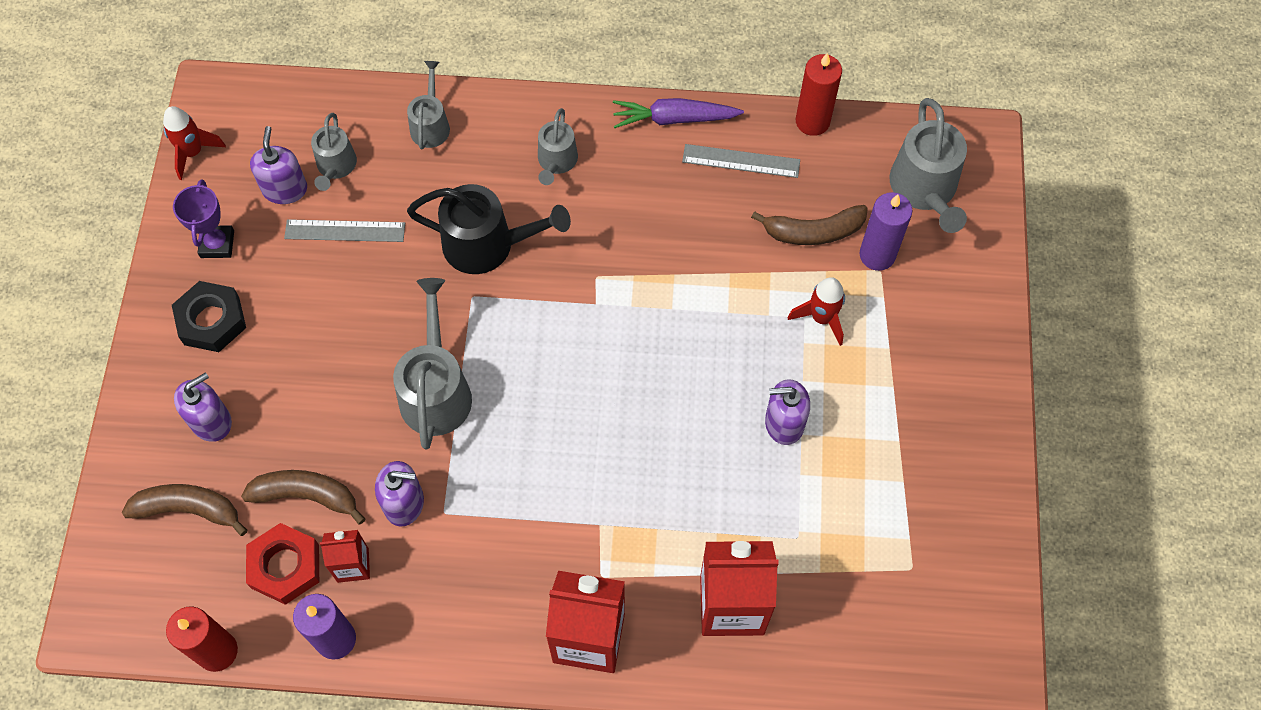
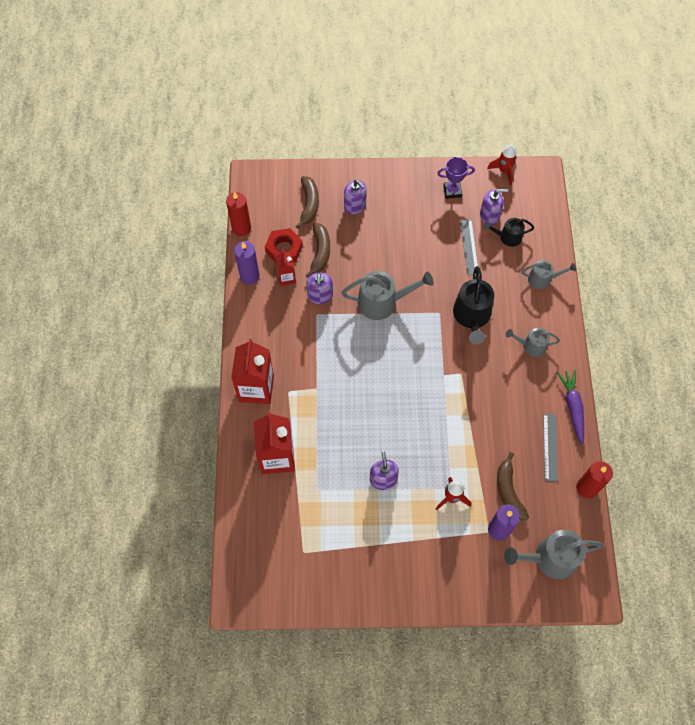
camera: 85 degrees right, 0 degrees up
(211, 321) = (409, 196): black nut -> none
(336, 166) = (507, 237): grey watering can -> black watering can

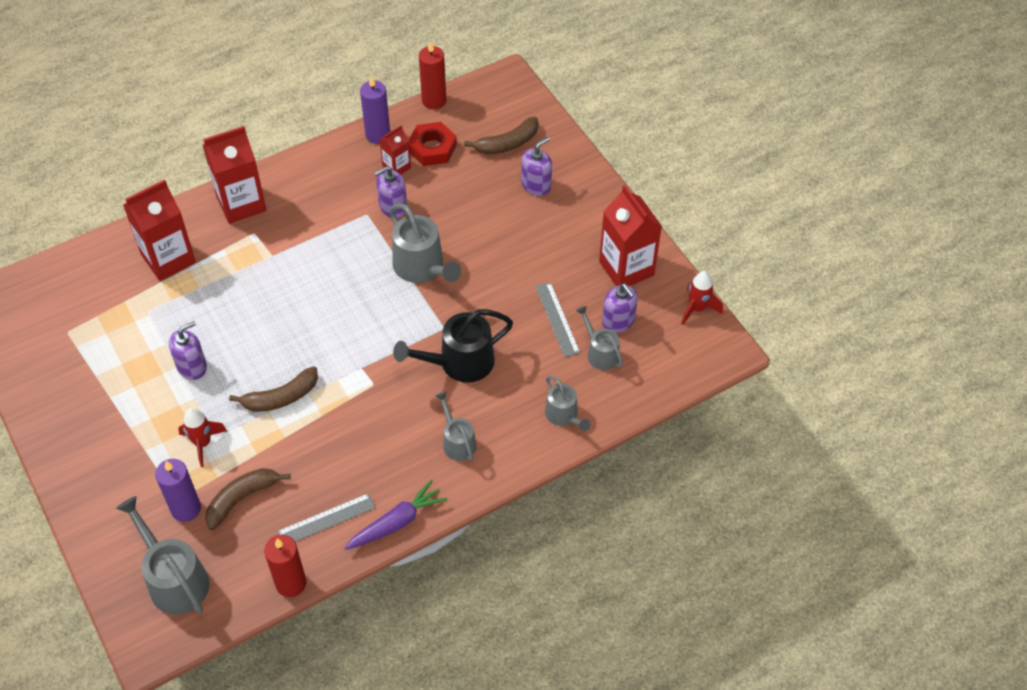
camera: 60 degrees right, 10 degrees down
(320, 252) = (450, 181): brown banana -> brown banana (281, 397)
(355, 205) = (536, 185): purple soap dispenser -> purple soap dispenser turned 150 degrees counterclockwise
(452, 191) = (626, 268): purple trophy -> red carton
(469, 247) = (557, 319): grey ruler -> grey ruler turned 75 degrees counterclockwise
(507, 237) = (600, 353): black watering can -> grey watering can

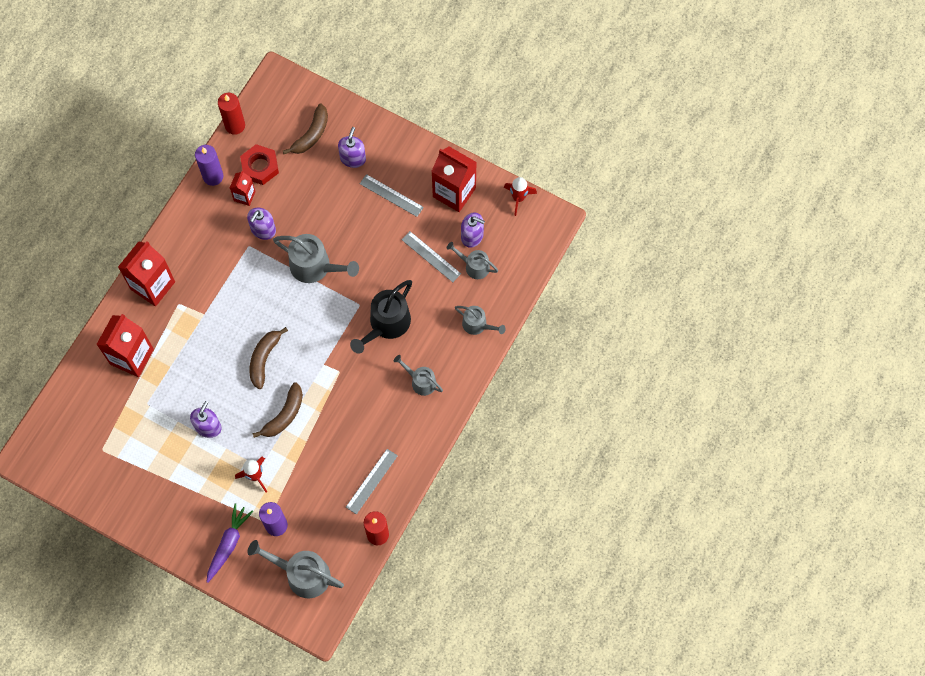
camera: 30 degrees left, 15 degrees up
(242, 499) = (308, 498): brown banana -> brown banana (264, 359)
(396, 522) = (417, 457): purple carrot -> purple carrot (228, 544)
(553, 239) = (391, 195): none -> grey ruler

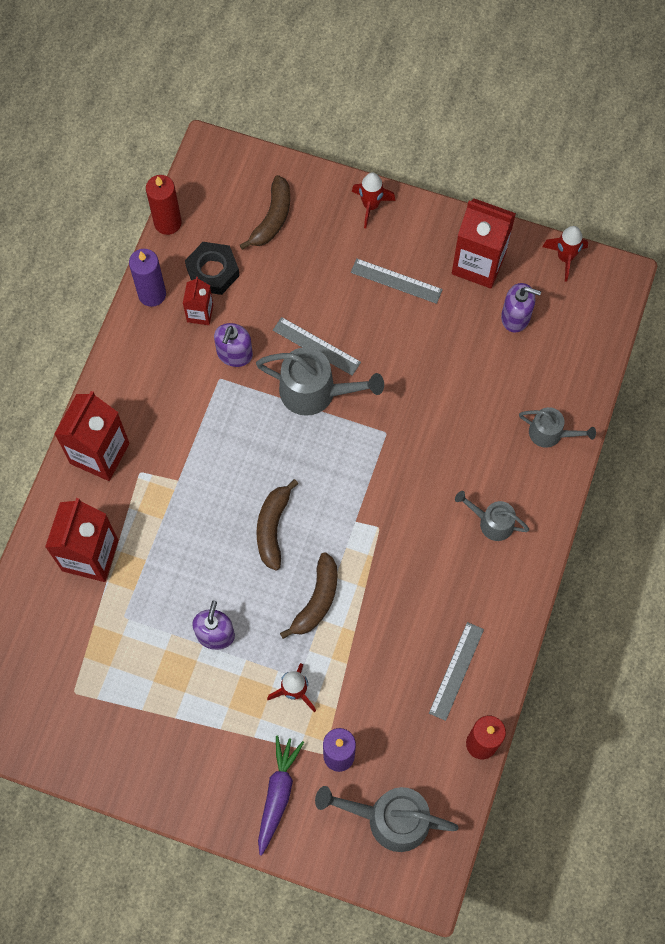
camera: 10 degrees left, 0 degrees up
(260, 167) = (212, 271): red nut -> black nut
(353, 158) = (334, 241): purple soap dispenser -> none
(385, 137) = (370, 206): none -> red rocket
(386, 324) = (428, 453): black watering can -> none
(431, 256) = (467, 353): grey ruler -> grey ruler (316, 346)
(474, 266) = (527, 356): grey watering can -> none

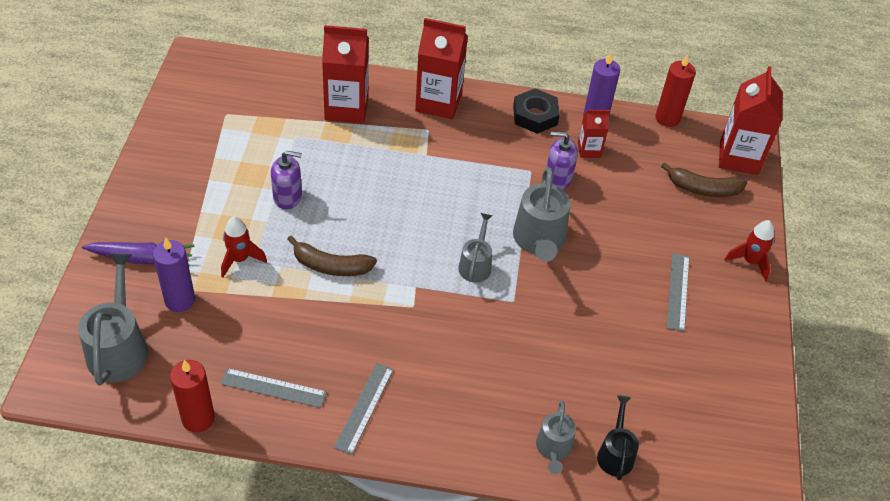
camera: 75 degrees right, 20 degrees down
(212, 271) = (633, 153): black nut -> black nut (535, 115)
(273, 528) = (396, 225): brown banana -> none
(316, 346) = (585, 236): grey ruler -> grey ruler (364, 407)
(478, 264) = (726, 360): red carton -> red carton (739, 157)
(492, 522) = (439, 403): grey watering can -> grey watering can (475, 265)
(515, 317) = (678, 401): purple soap dispenser -> none
(561, 383) = (615, 454): none -> black watering can
(565, 258) = (767, 443): red rocket -> none

